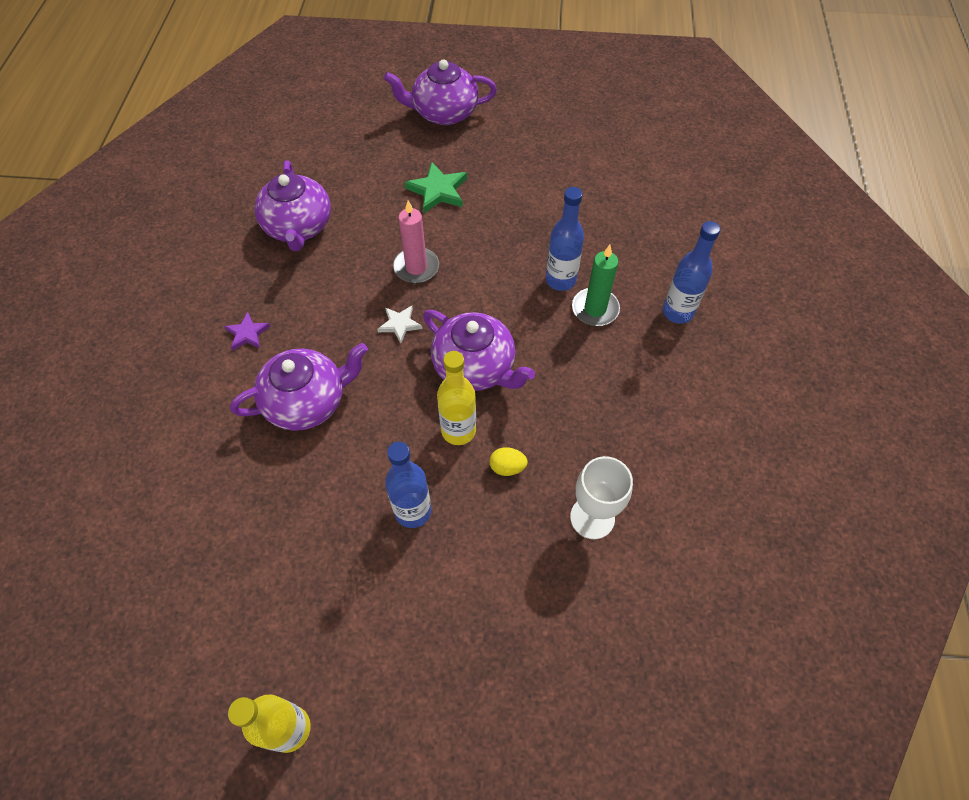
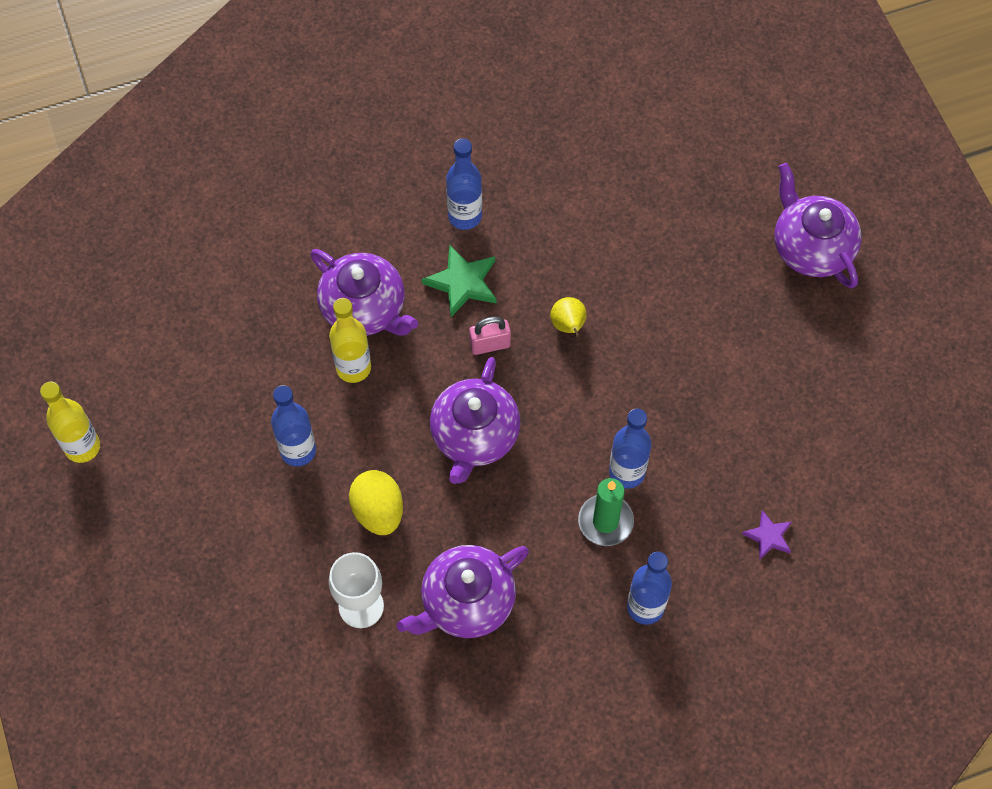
camera: 65 degrees right, 5 degrees up
(247, 333) = (411, 218): purple star -> purple star (768, 536)
(273, 296) = (465, 216): none -> blue bottle
(298, 227) = (561, 191): purple teapot -> purple teapot (466, 602)
(399, 324) = (490, 344): white star -> pink padlock
(416, 267) = (568, 326): pink candle -> yellow pear
(438, 191) = (686, 297): green star -> green star (462, 282)
(458, 430) = (396, 452): yellow bottle -> yellow bottle (353, 368)
(507, 467) = (378, 511): yellow egg -> yellow egg, size x1.79

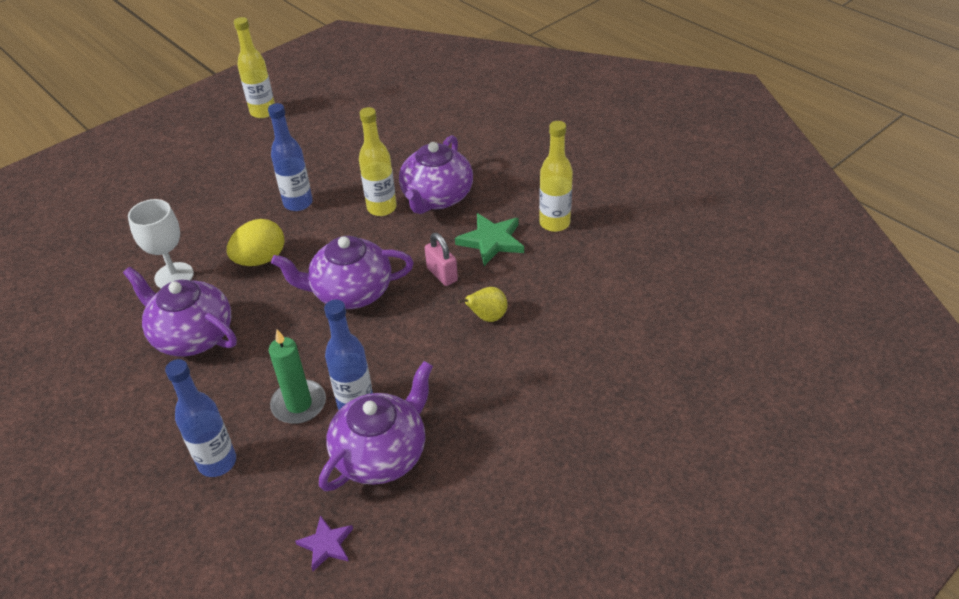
camera: 70 degrees right, 20 degrees down
(465, 216) = (554, 223): blue bottle -> yellow bottle
(811, 248) = (692, 477): purple teapot -> purple teapot (381, 454)

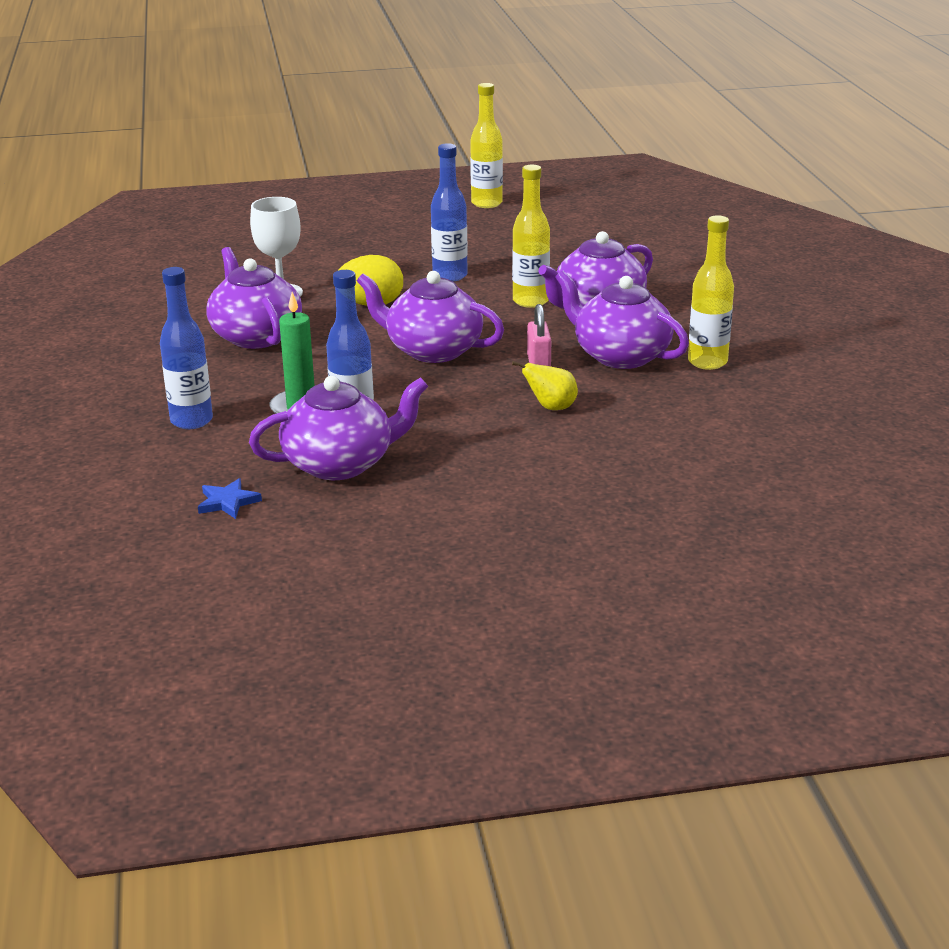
camera: 30 degrees right, 15 degrees down
(326, 544) = (228, 502): purple star -> blue star
(491, 241) = (620, 356): green star -> purple teapot

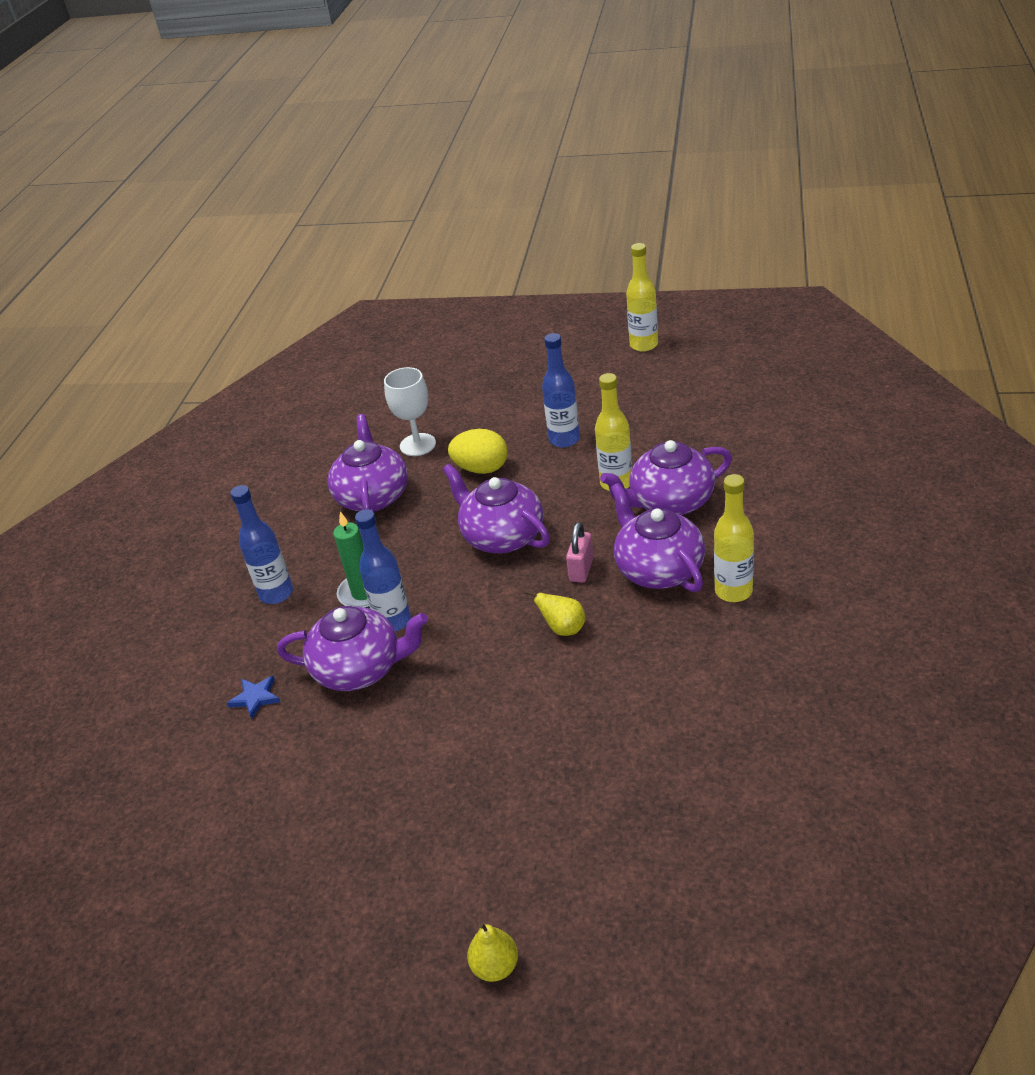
camera: 25 degrees right, 10 degrees up
(657, 648) = (495, 966): none -> yellow pear

